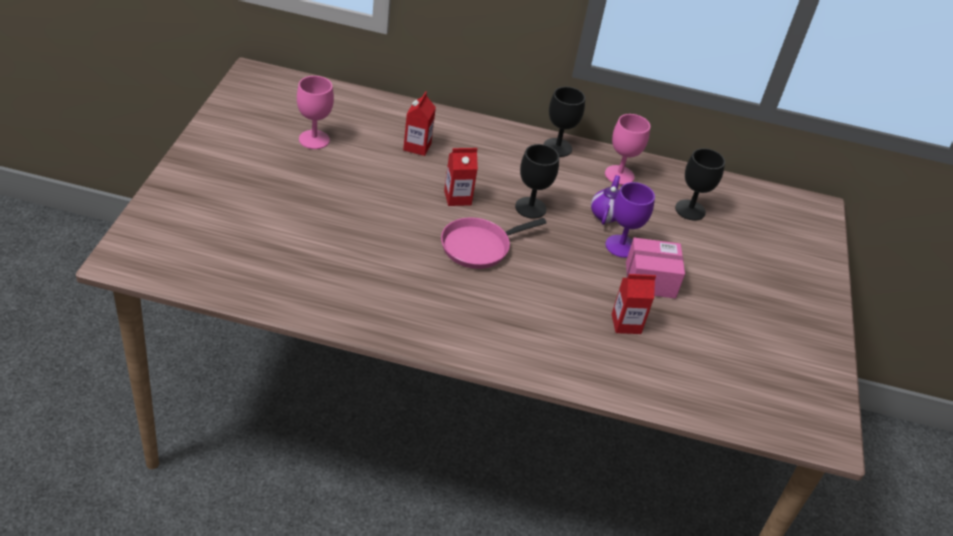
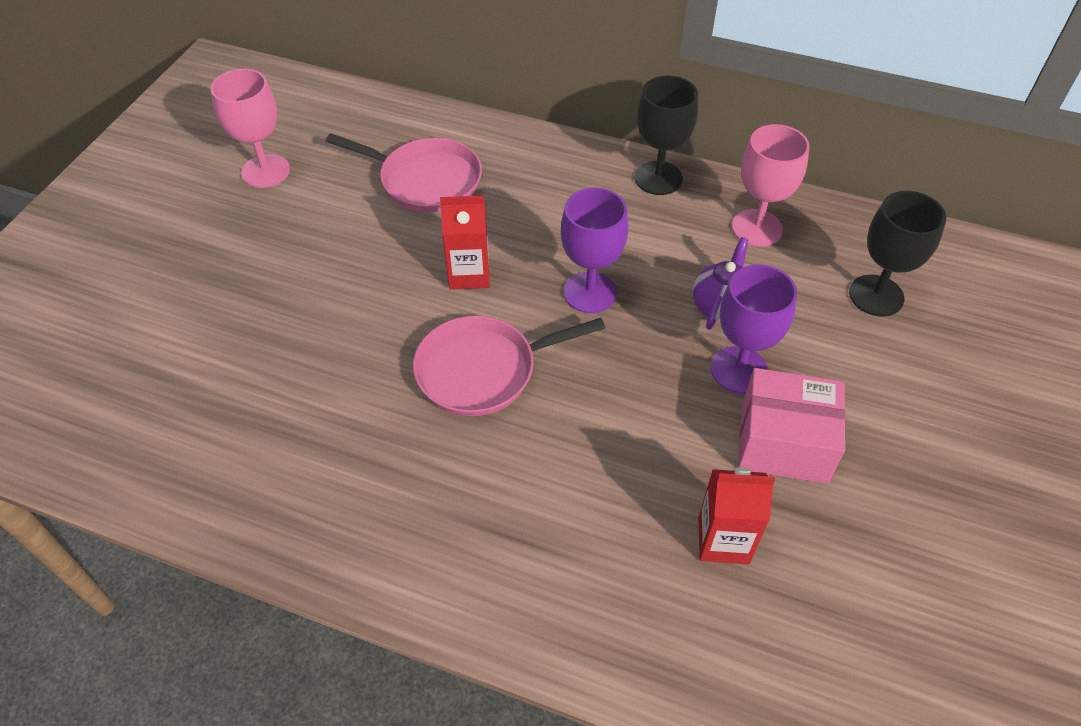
camera: 15 degrees right, 10 degrees up
(417, 147) = (425, 181): red carton -> pink pan
(530, 208) = (590, 292): black goblet -> purple goblet

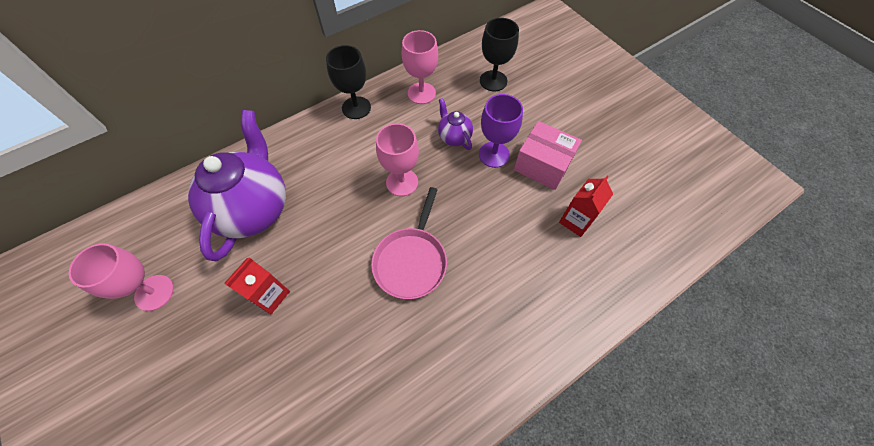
camera: 55 degrees left, 10 degrees up
(425, 181) = (254, 209): pink pan -> purple teapot
(469, 274) = (342, 228): red carton -> red carton (270, 295)
(590, 292) = (402, 182): purple goblet -> pink goblet
(783, 442) = (542, 165): pink box -> pink box turned 75 degrees clockwise

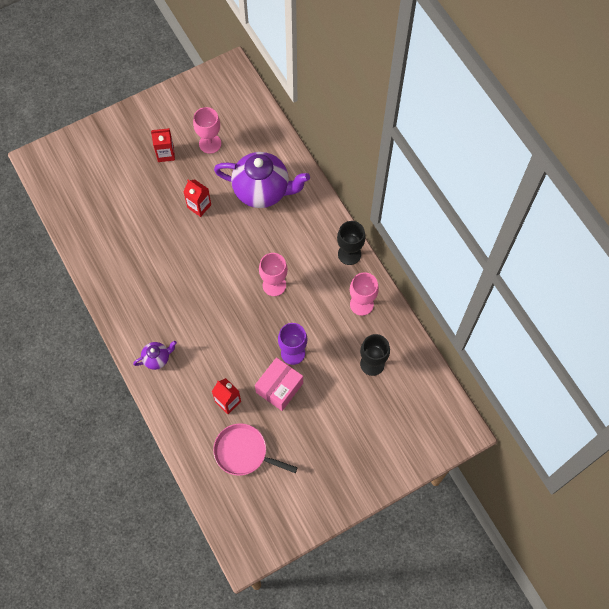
camera: 95 degrees right, 5 degrees up
(158, 366) = (165, 154): none -> red carton
(411, 261) = (211, 288): pink pan -> pink pan (244, 452)
(454, 137) = (312, 325): purple teapot -> purple teapot (157, 358)

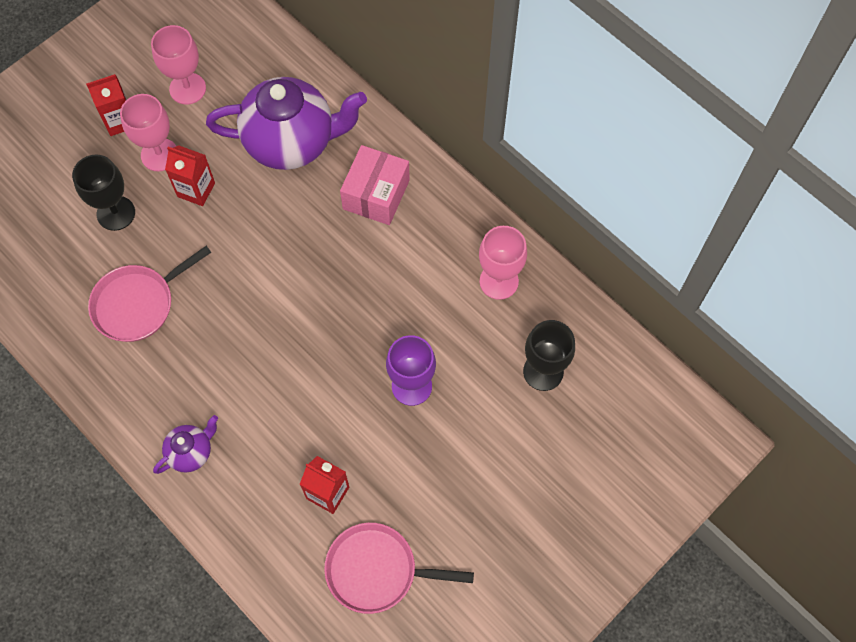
camera: 15 degrees left, 0 degrees up
(149, 265) = (138, 304): none -> pink pan
(274, 285) = (351, 285): pink goblet -> pink goblet (159, 155)
(279, 388) = (405, 448): pink box -> pink box (376, 194)
(349, 254) = (457, 208): black goblet -> black goblet (116, 213)

